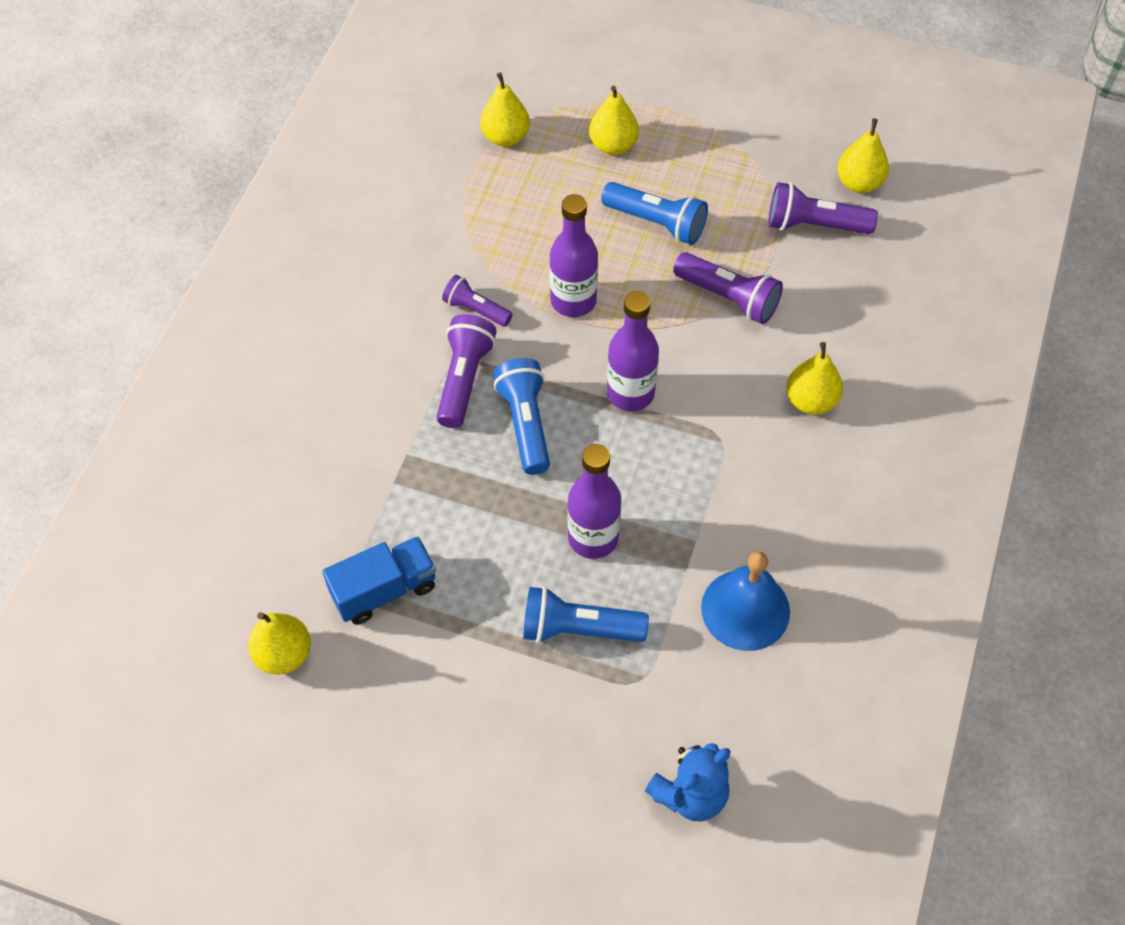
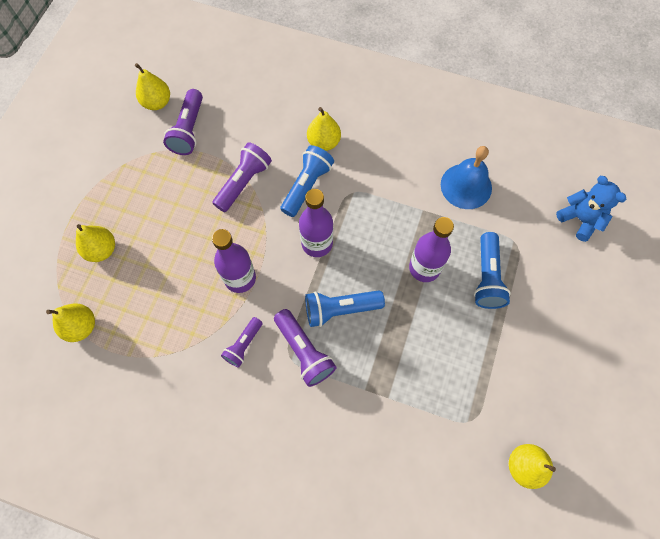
camera: 90 degrees left, 10 degrees up
(384, 590) = (471, 399): blue truck -> none
(464, 379) = (304, 351): purple flashlight -> purple flashlight turned 135 degrees counterclockwise
(656, 223) = (177, 223): blue flashlight -> blue flashlight (307, 186)

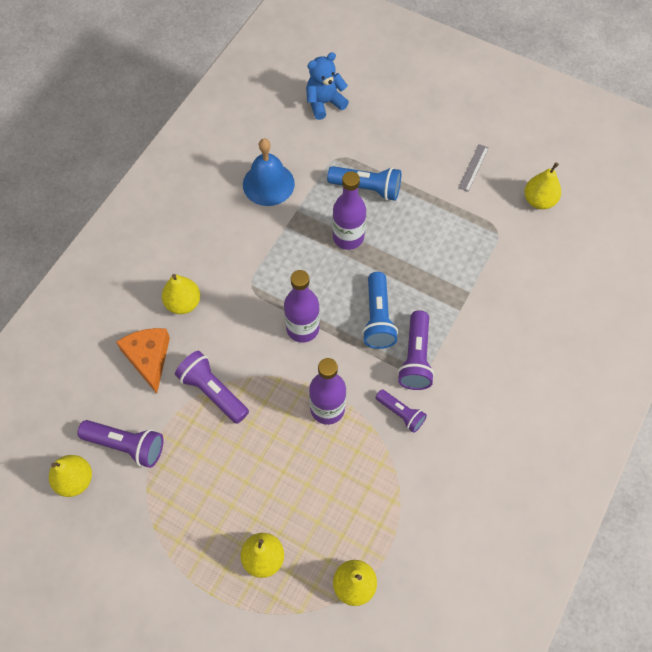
camera: 80 degrees left, 5 degrees down
(267, 128) = (148, 358): none -> orange cheese
(304, 351) = (415, 358): purple flashlight -> purple flashlight turned 120 degrees clockwise
(307, 186) = (233, 328): blue flashlight -> none
(546, 385) = (473, 167): none -> grey ruler

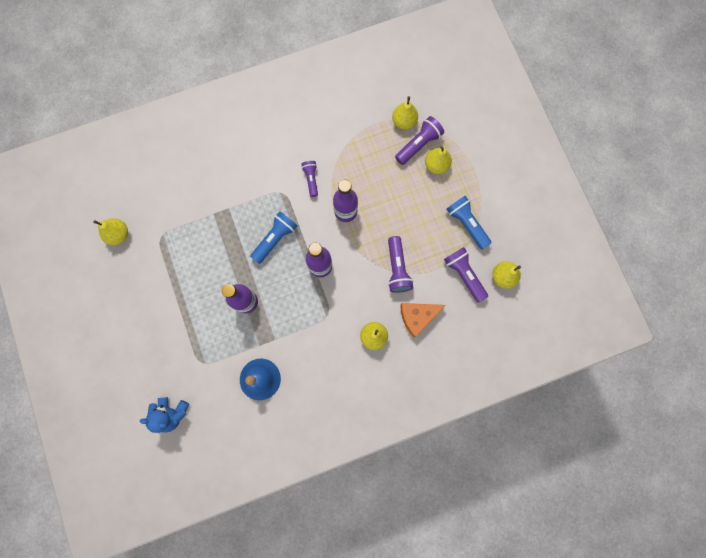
camera: 140 degrees left, 15 degrees up
(148, 358) = (417, 317): orange cheese -> orange cheese turned 45 degrees clockwise
(367, 188) = (205, 325): blue flashlight -> blue flashlight (466, 224)
(415, 358) = (276, 201): purple flashlight -> purple flashlight (418, 145)
(473, 167) = (131, 287): grey ruler -> none

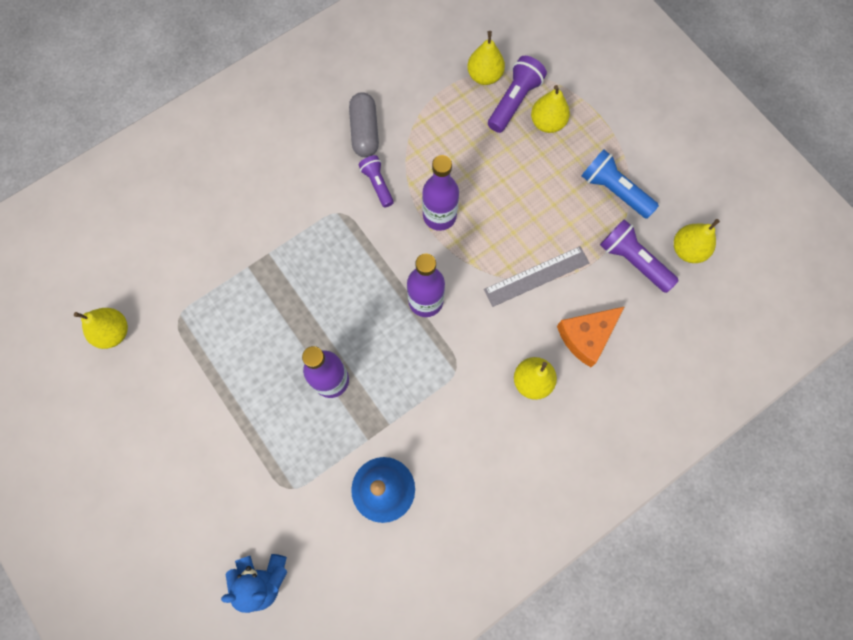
camera: 15 degrees left, 5 degrees down
(275, 239) = (349, 279): blue flashlight -> none
(313, 141) = (364, 131): none -> grey capsule
(397, 268) = (536, 276): purple flashlight -> grey ruler

